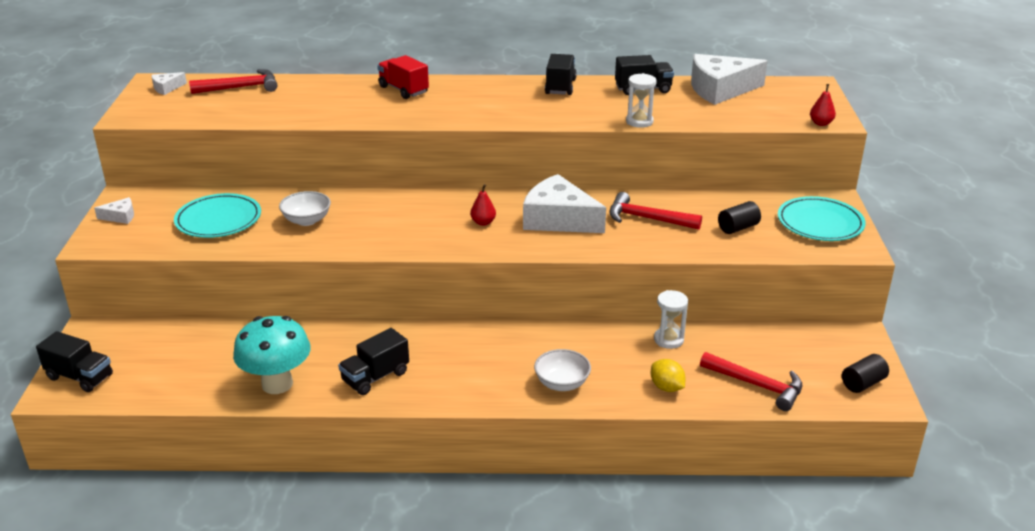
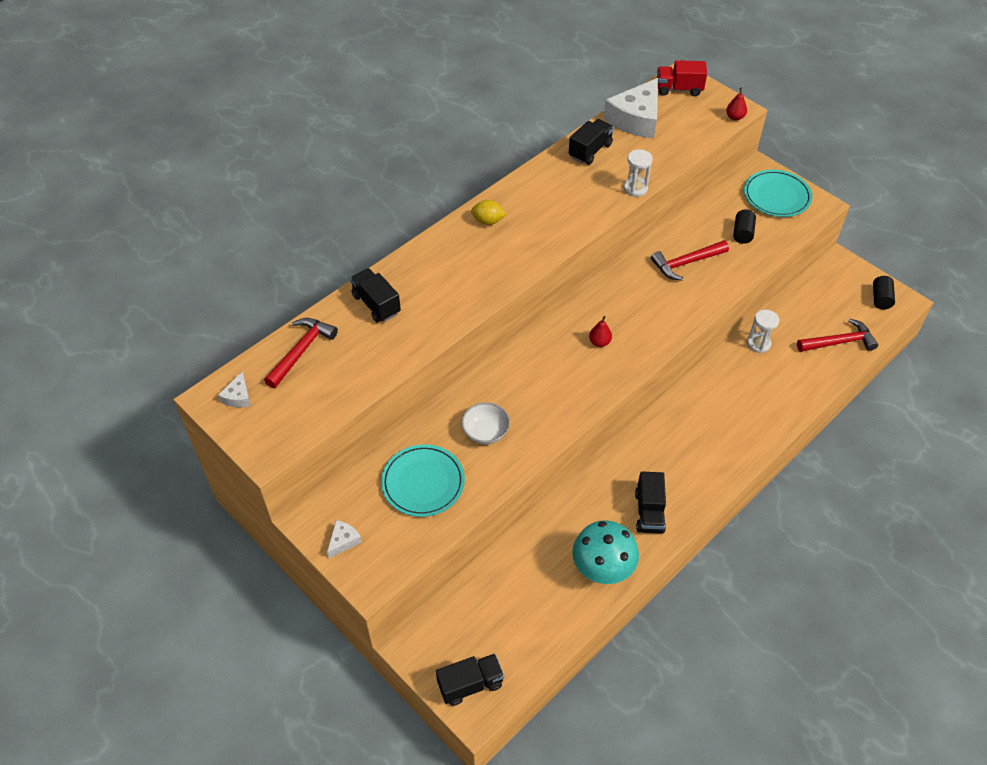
camera: 45 degrees left, 20 degrees up
(403, 90) = (432, 264): red truck -> red truck (679, 89)
(558, 219) = (638, 303): white cheese -> none
(560, 87) = (534, 184): black truck -> black truck (376, 304)
(562, 383) = (750, 425): white bowl -> none
(666, 387) = (802, 381): yellow lemon -> yellow lemon (488, 221)

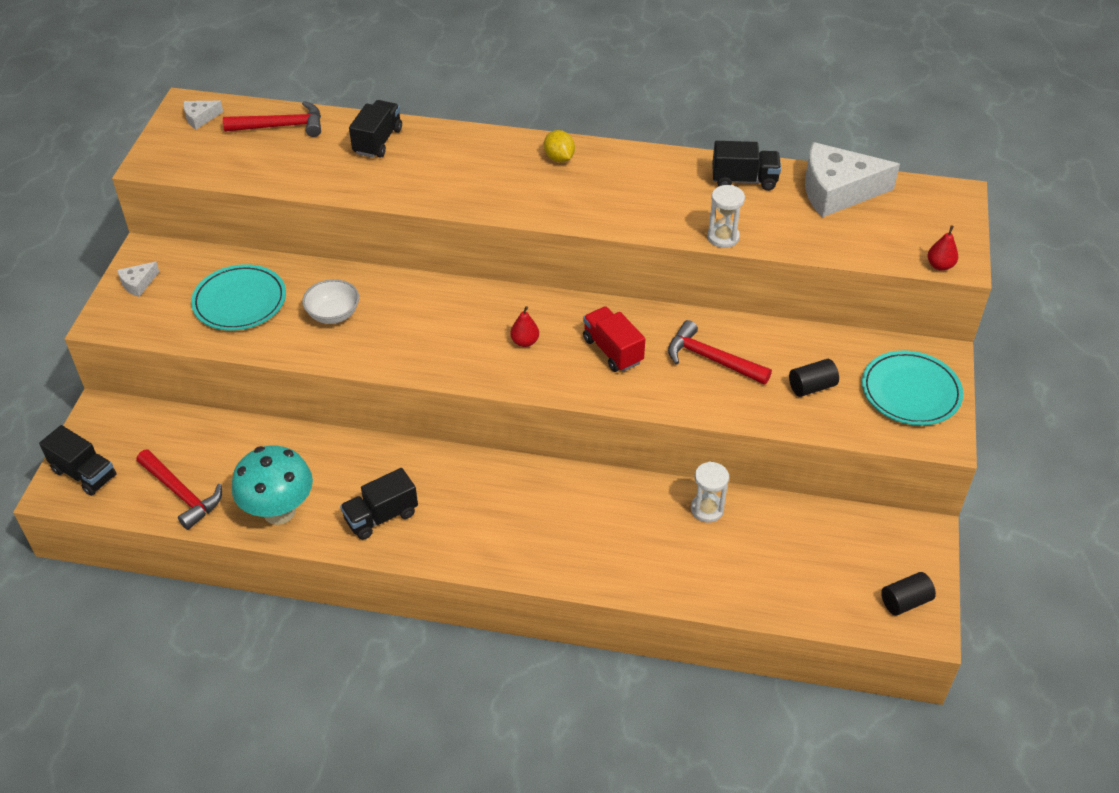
camera: 55 degrees right, 5 degrees down
(343, 541) = (138, 283): white cheese -> white cheese turned 135 degrees clockwise
(679, 89) = (931, 202): red truck -> red truck (612, 350)
(839, 342) = (786, 587): red hammer -> red hammer (182, 494)

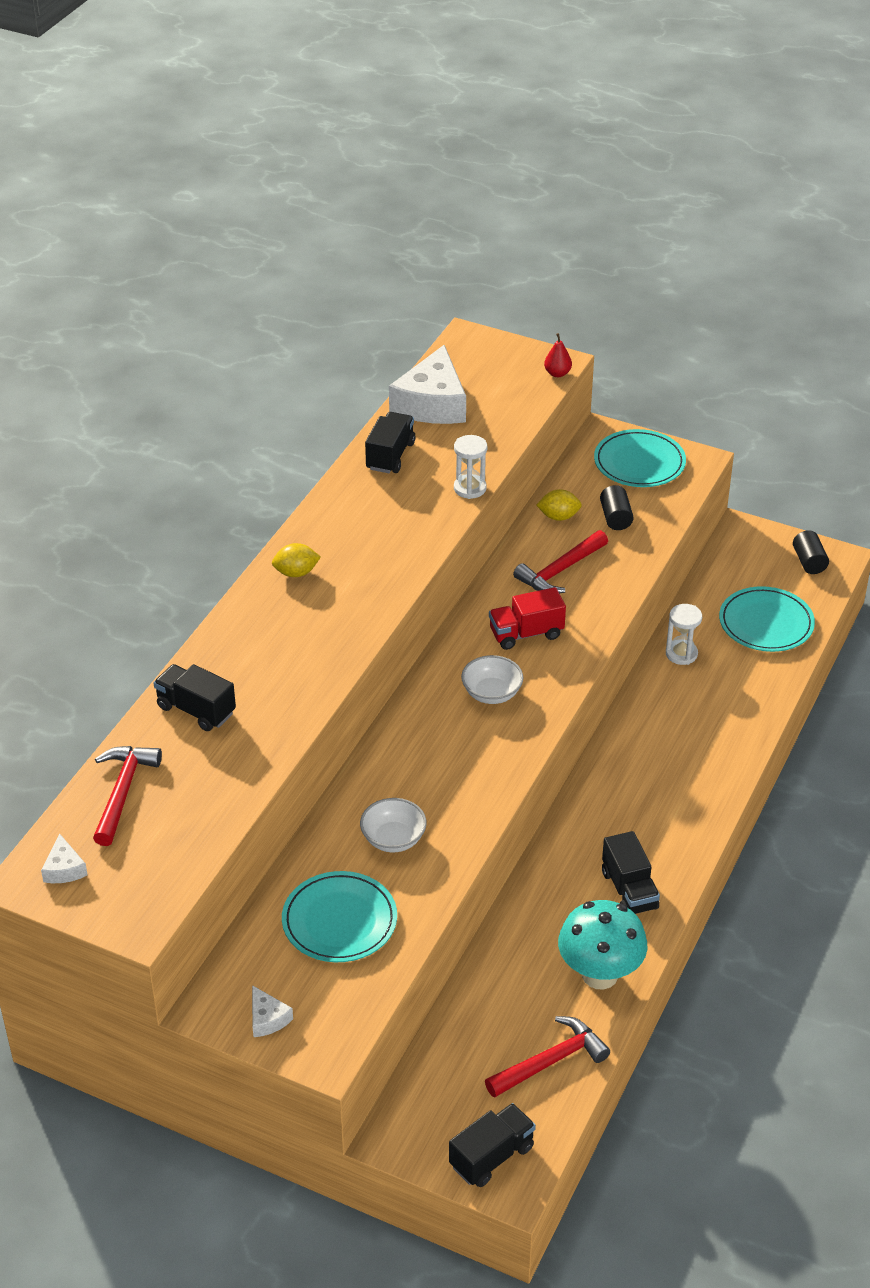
camera: 75 degrees left, 5 degrees down
(525, 342) = (491, 693): red pear -> white bowl
(785, 574) = (766, 623): none -> turquoise plate
(791, 345) = (558, 517): none -> yellow lemon

